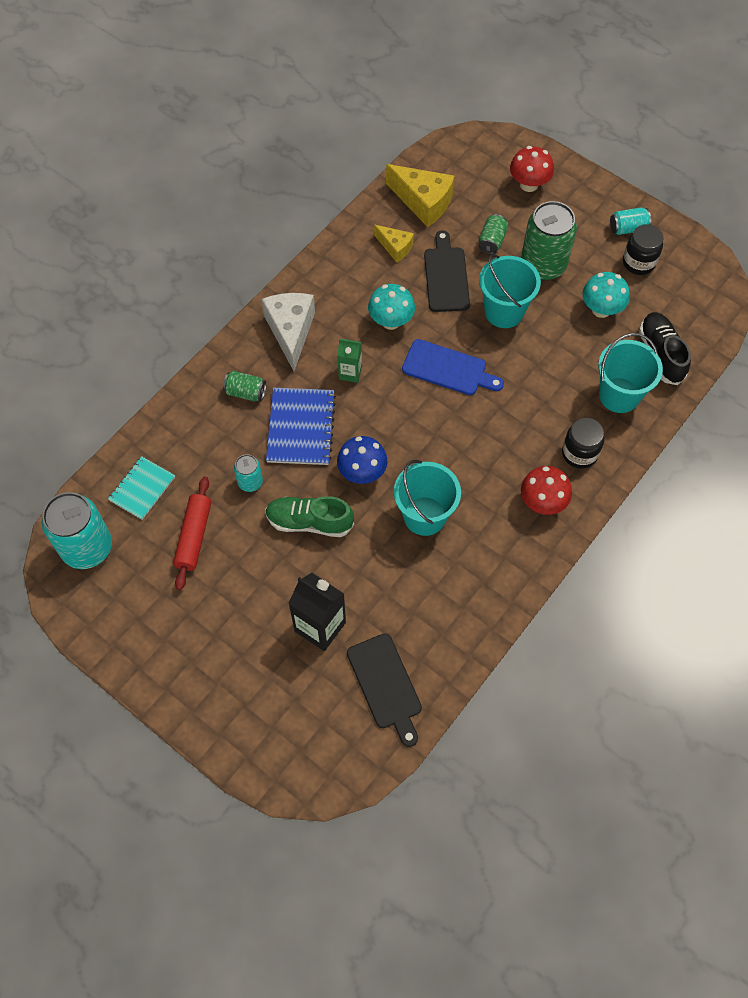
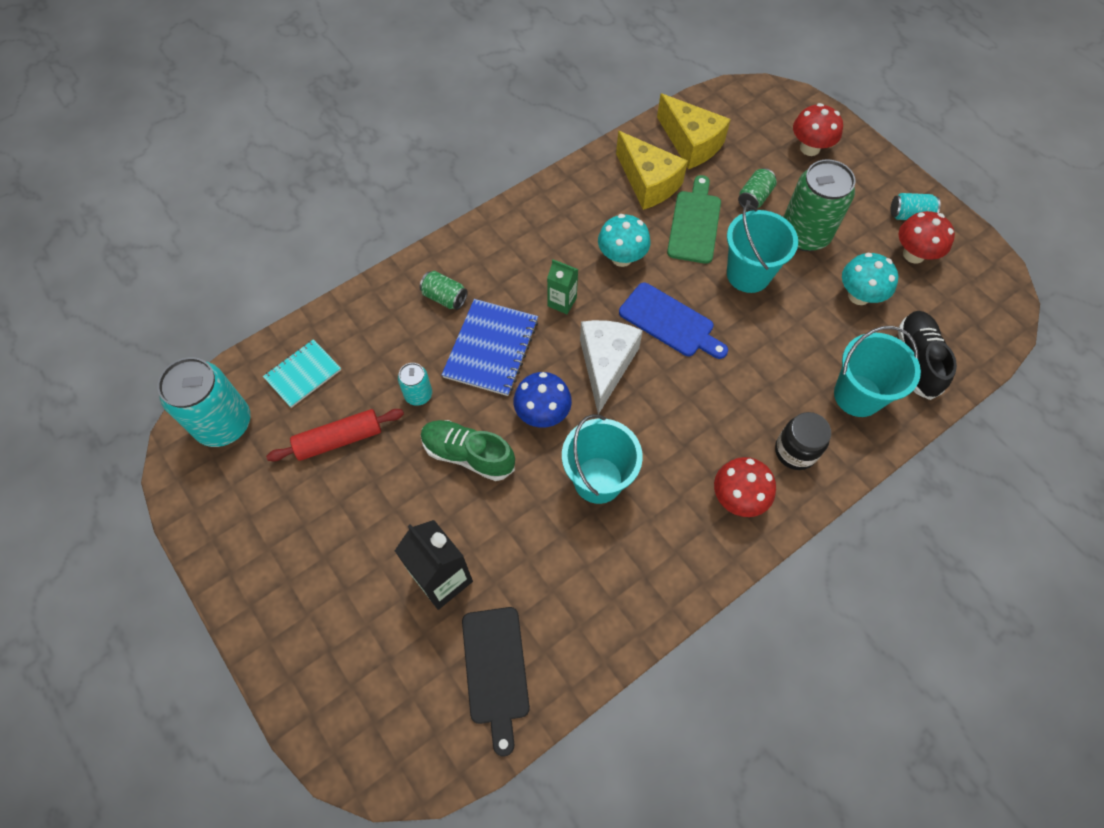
camera: 15 degrees right, 0 degrees up
(194, 536) = (339, 439): red rolling pin -> red rolling pin turned 45 degrees clockwise
(290, 331) = (512, 245): white cheese -> white cheese (606, 365)
(395, 247) = (648, 183): yellow cheese -> yellow cheese, size x1.73
(446, 276) = (695, 223): black cutting board -> green cutting board
(638, 262) = (913, 254): black jar -> red mushroom

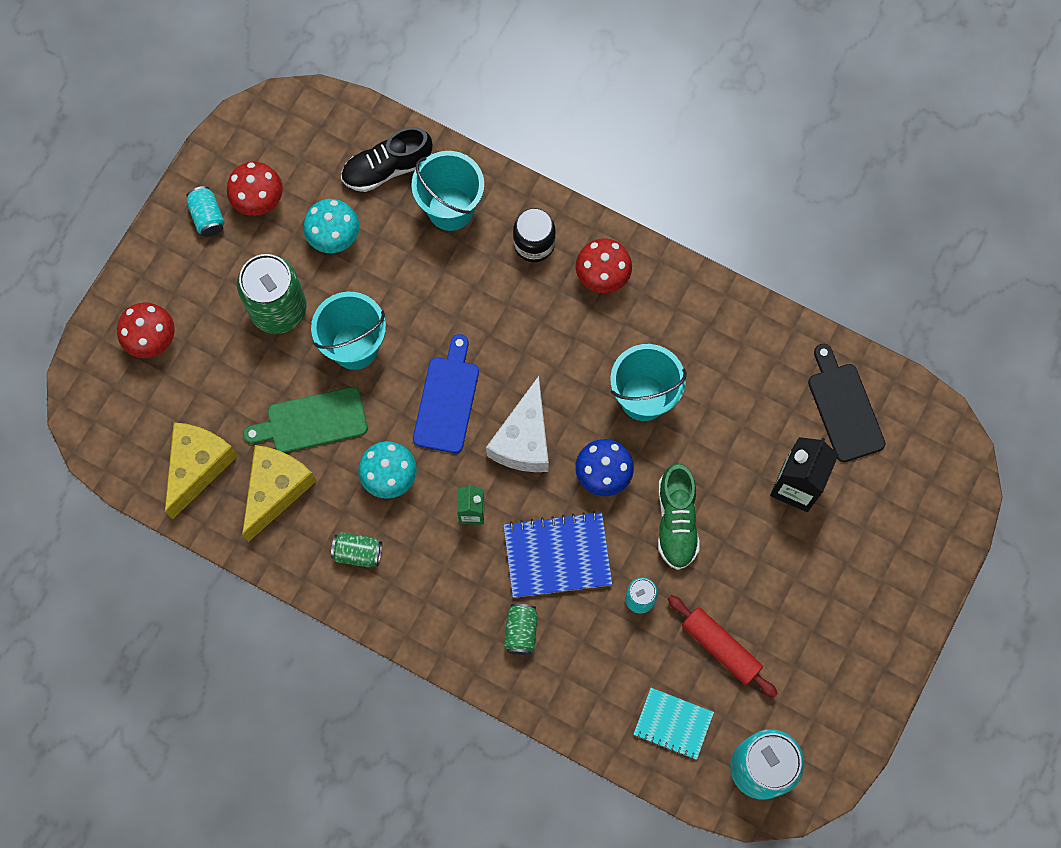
camera: 115 degrees left, 10 degrees up
(495, 670) = (844, 408): black cutting board -> black cutting board turned 75 degrees counterclockwise
(606, 365) = (524, 440): white cheese -> white cheese turned 60 degrees counterclockwise
(754, 197) = (249, 374): green can -> green can (358, 552)

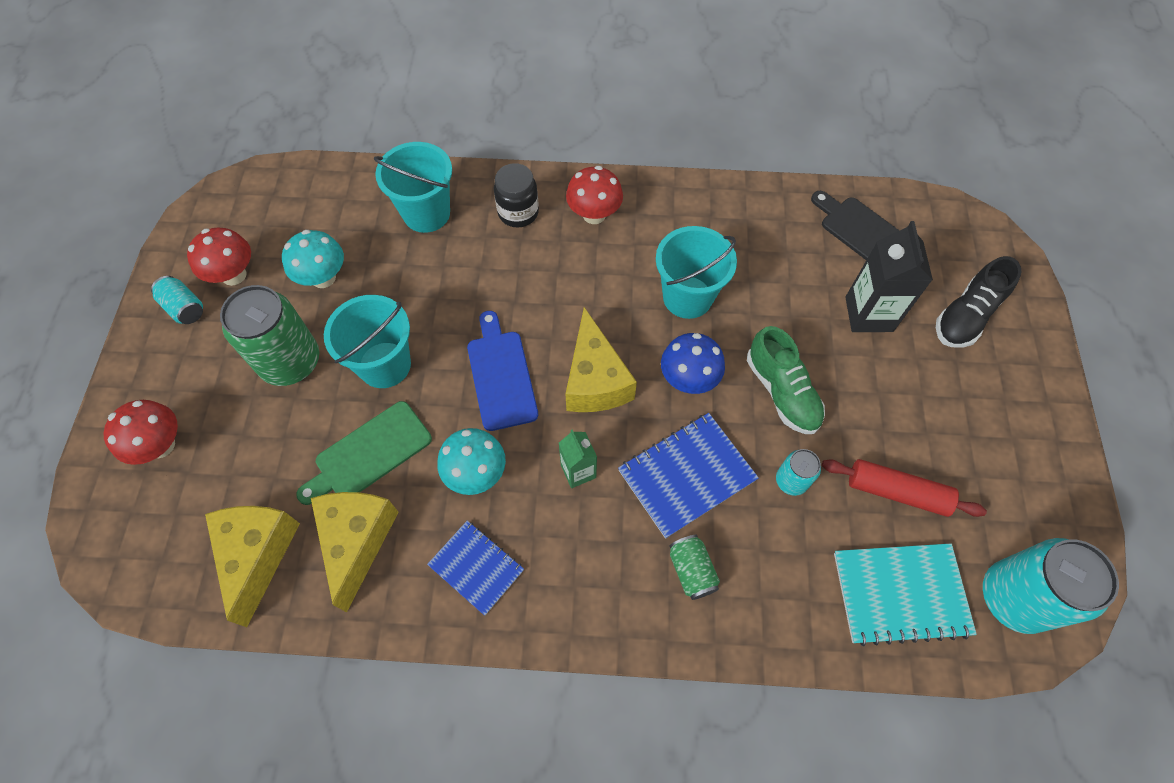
camera: 25 degrees left, 10 degrees down
(358, 552) = (476, 567): green can -> blue notebook
(387, 168) = (351, 203): black shoe -> black shoe (966, 316)
(524, 440) = (595, 380): white cheese -> yellow cheese
(673, 724) = (900, 594): turquoise notebook -> turquoise notebook, size x1.52

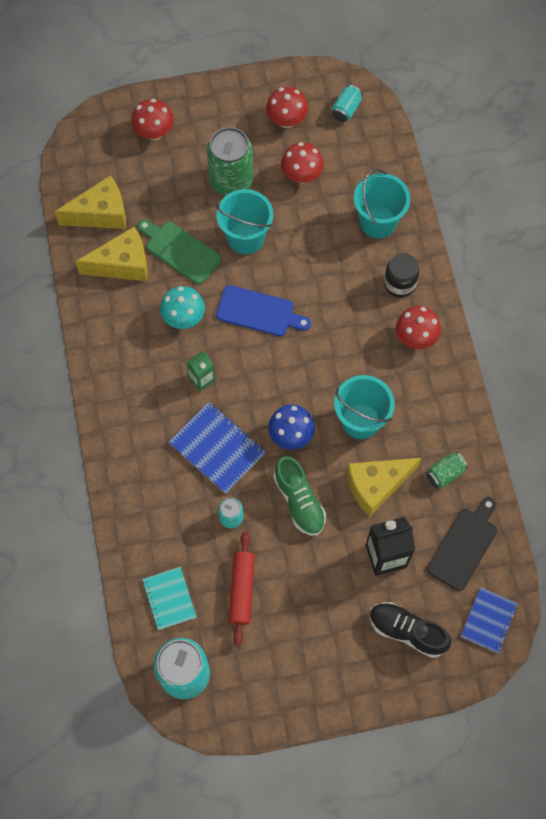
camera: 75 degrees right, 5 degrees up
(184, 308) = (252, 102): turquoise can -> turquoise can (346, 109)
(323, 277) = (301, 175): turquoise mushroom -> red mushroom
(476, 567) = (123, 336): blue notebook -> blue notebook (489, 620)
(501, 375) = (259, 312): blue cutting board -> blue cutting board turned 45 degrees clockwise
(595, 380) = (272, 373): yellow cheese -> yellow cheese (376, 486)
(691, 571) = (152, 464): green can -> green can (445, 473)
(782, 392) = (299, 501): green shoe -> green shoe turned 75 degrees counterclockwise
(900, 594) = (169, 599): turquoise notebook -> turquoise notebook, size x0.66

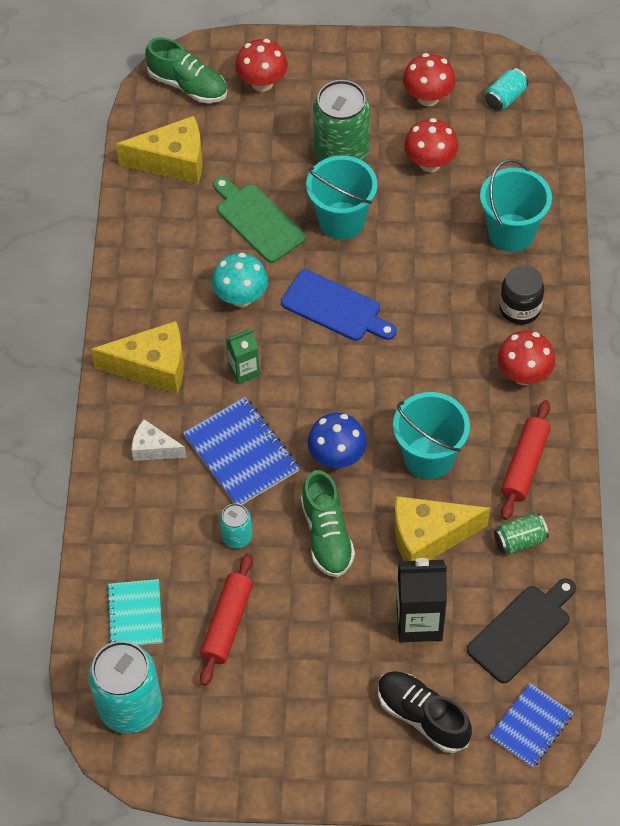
camera: 15 degrees right, 10 degrees down
(96, 146) = (188, 85): none -> green shoe
(122, 264) = (183, 223): yellow cheese -> yellow cheese (152, 367)
(148, 459) = (154, 449): none -> white cheese
(434, 411) = (524, 465): none -> red rolling pin

